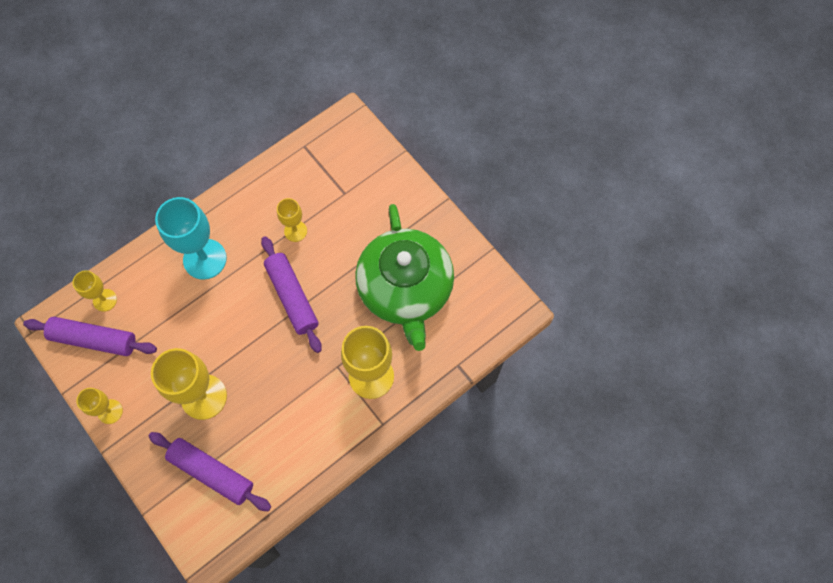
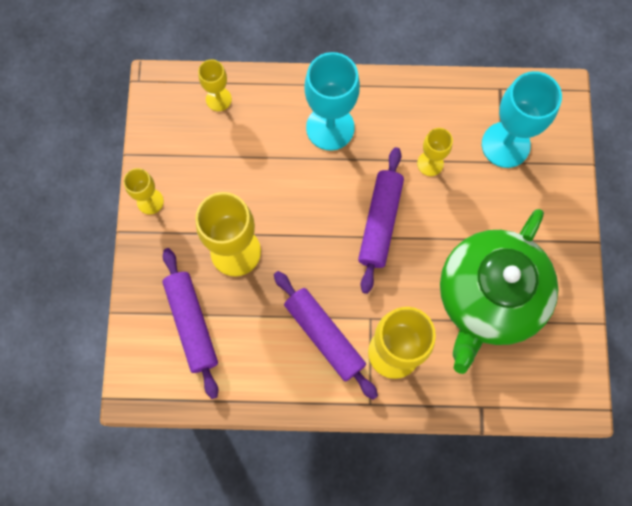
camera: 40 degrees right, 5 degrees up
(94, 339) = (184, 127): purple rolling pin -> purple rolling pin (324, 336)
(337, 180) = (505, 145): none -> turquoise goblet

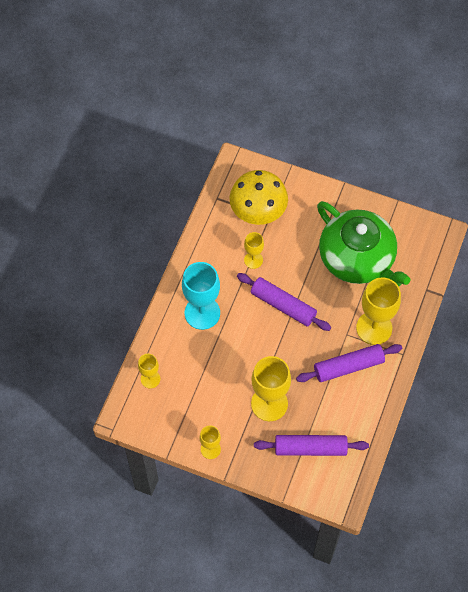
camera: 70 degrees left, 10 degrees down
(505, 145) = (258, 210): turquoise goblet -> yellow mushroom

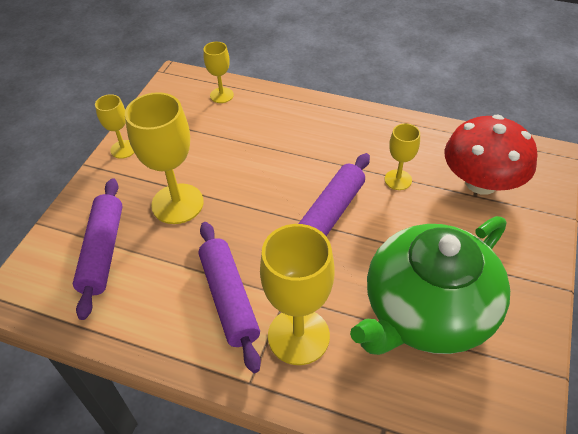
camera: 90 degrees right, 15 degrees down
(202, 313) = (311, 133): turquoise goblet -> none
(258, 210) = (481, 182): yellow mushroom -> red mushroom

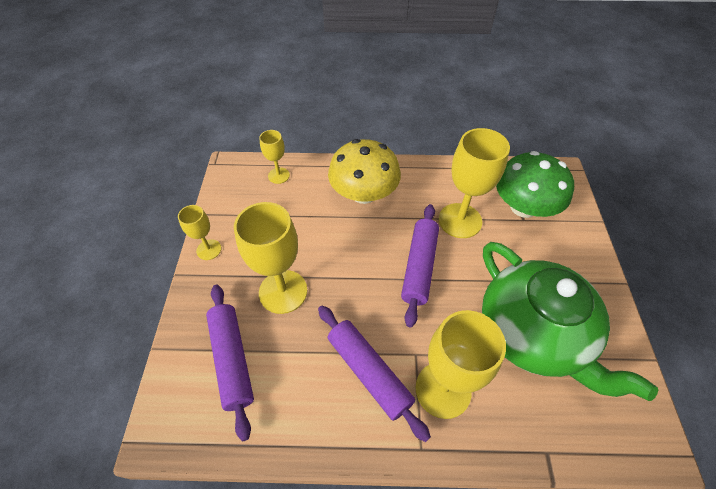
camera: 20 degrees left, 5 degrees up
(303, 130) = (364, 193): none -> yellow mushroom
(398, 180) = (460, 220): yellow goblet -> yellow goblet, size x1.85
(427, 311) = (533, 333): green teapot -> green teapot turned 60 degrees counterclockwise
(481, 182) = (523, 207): red mushroom -> green mushroom

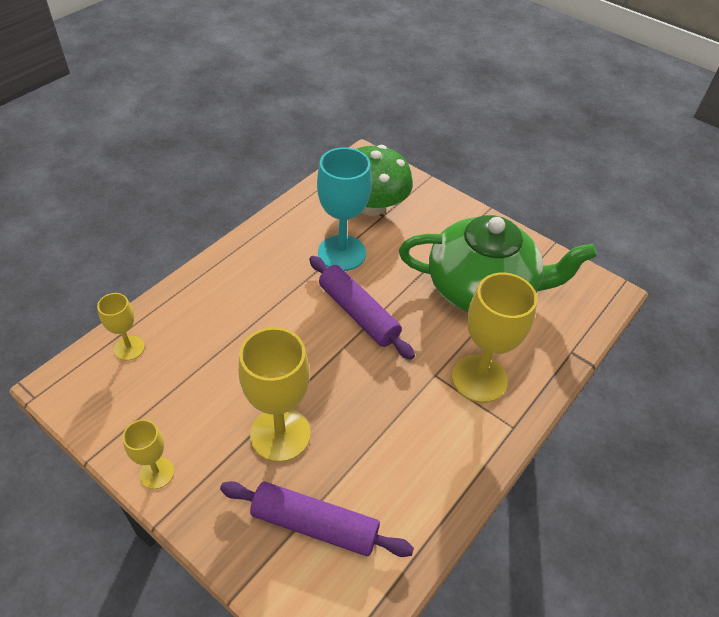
camera: 55 degrees left, 5 degrees down
(364, 193) = (236, 296): yellow mushroom -> none
(369, 372) = (423, 419): purple rolling pin -> none
(460, 220) = (342, 253): yellow goblet -> turquoise goblet

